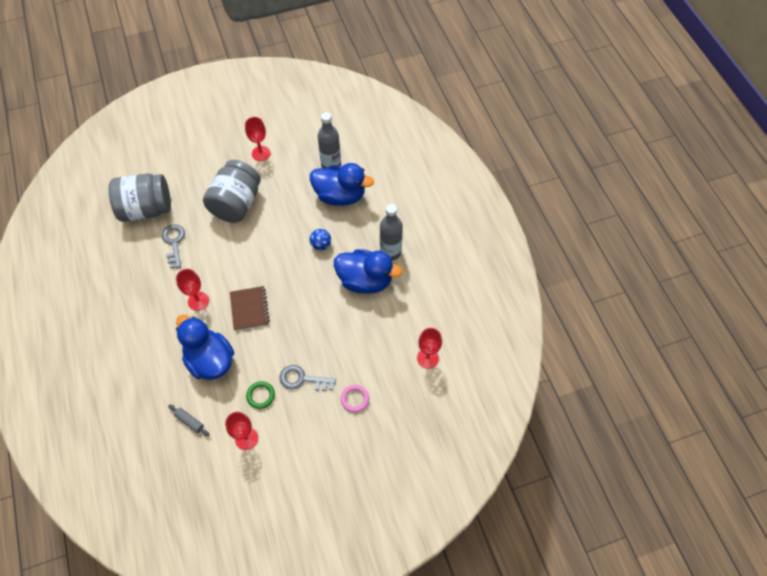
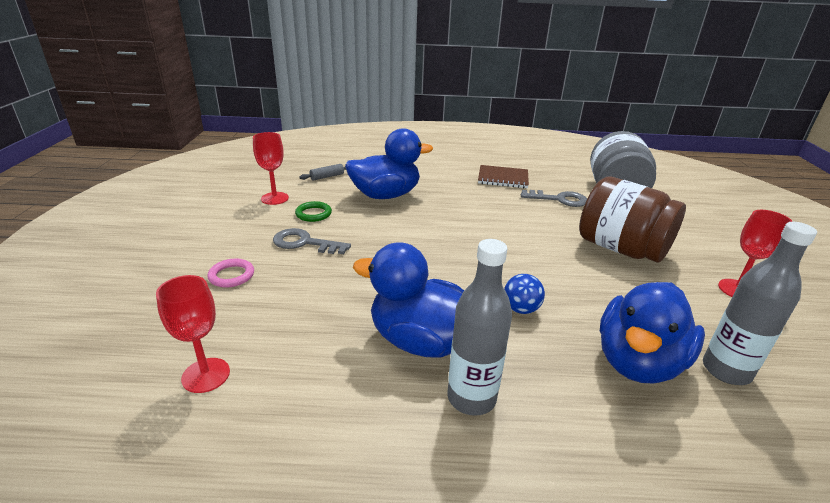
camera: 110 degrees right, 30 degrees down
(198, 301) = (467, 200): red goblet -> none
(236, 204) = (621, 249): grey jar -> brown jar
(249, 309) = (436, 228): brown notebook -> brown notebook (503, 178)
(302, 379) = (304, 243): grey key -> grey key turned 105 degrees counterclockwise
(365, 280) = (422, 341): blue duck -> blue duck turned 75 degrees clockwise

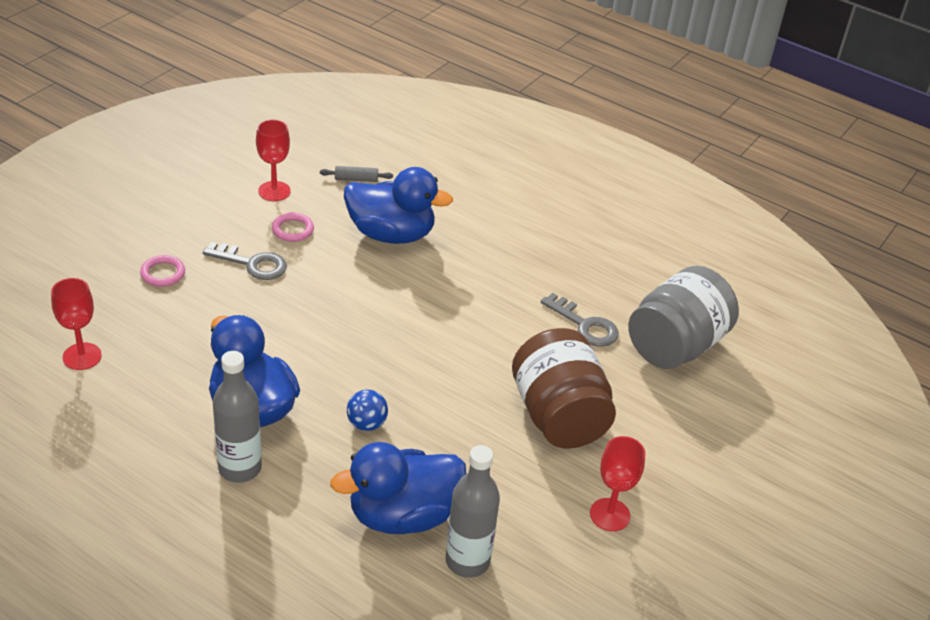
camera: 30 degrees right, 10 degrees up
(304, 243) = (252, 264): grey key -> grey key turned 150 degrees clockwise
(313, 214) = (293, 230): green ring -> pink ring
(503, 178) = (559, 265): brown notebook -> none

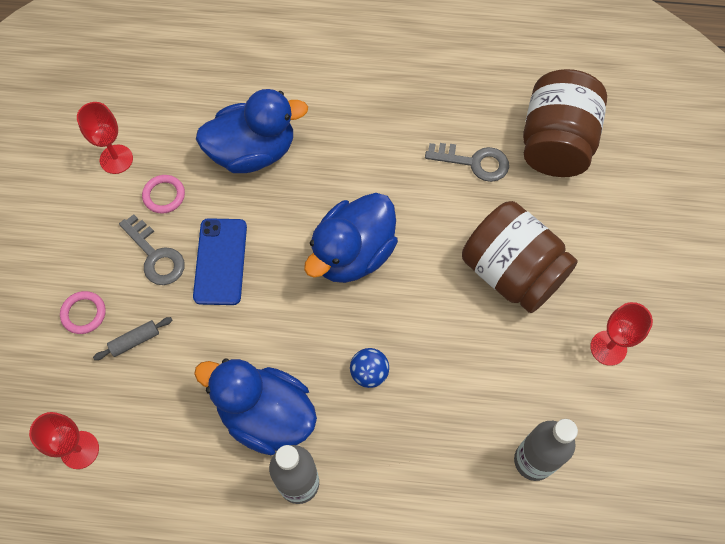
camera: 25 degrees left, 25 degrees up
(252, 264) = (155, 256): grey key -> grey key turned 60 degrees clockwise
(302, 291) = (220, 261): none -> blue phone
(356, 179) = (180, 103): grey rolling pin -> grey rolling pin (135, 340)
(402, 515) = (457, 448): blue duck -> blue duck (353, 254)
(675, 346) = (556, 143): grey jar -> brown jar

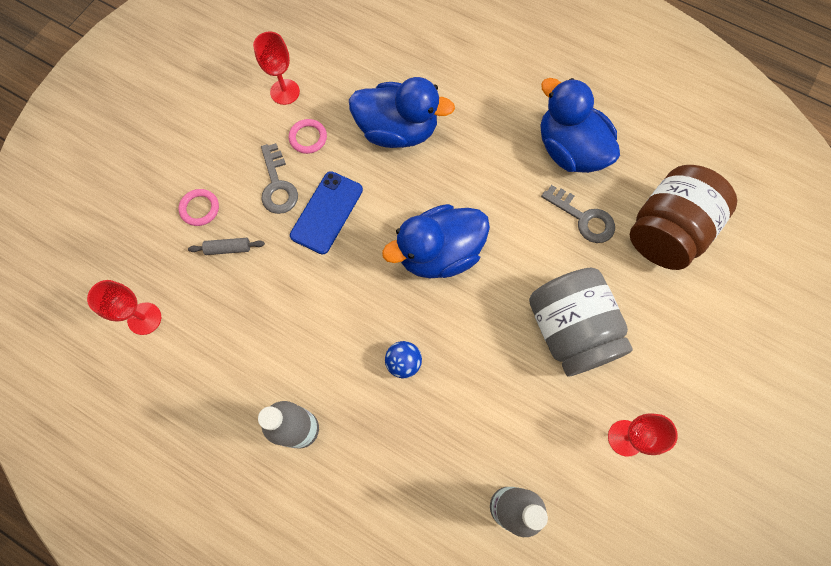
camera: 25 degrees right, 5 degrees up
(266, 415) = (302, 359): blue duck -> blue duck (569, 150)
(512, 272) = (570, 330): brown jar -> grey jar

